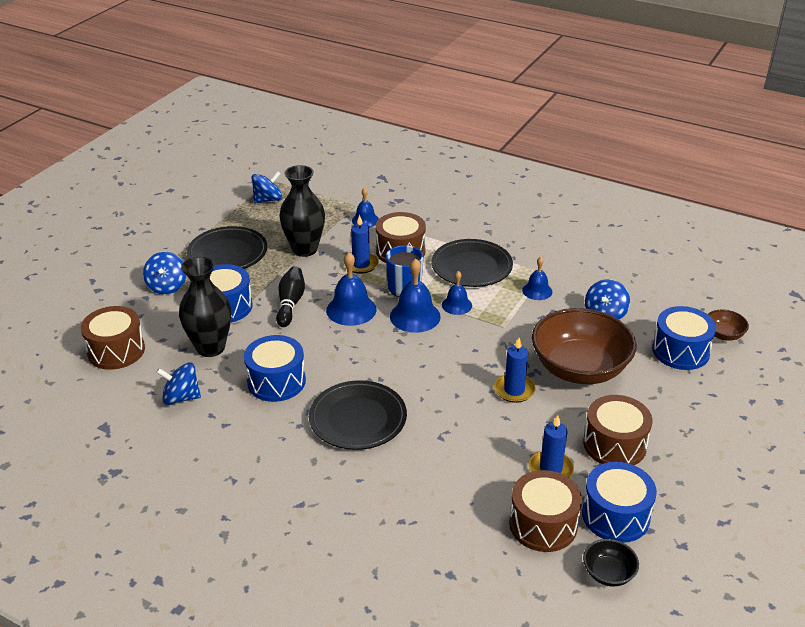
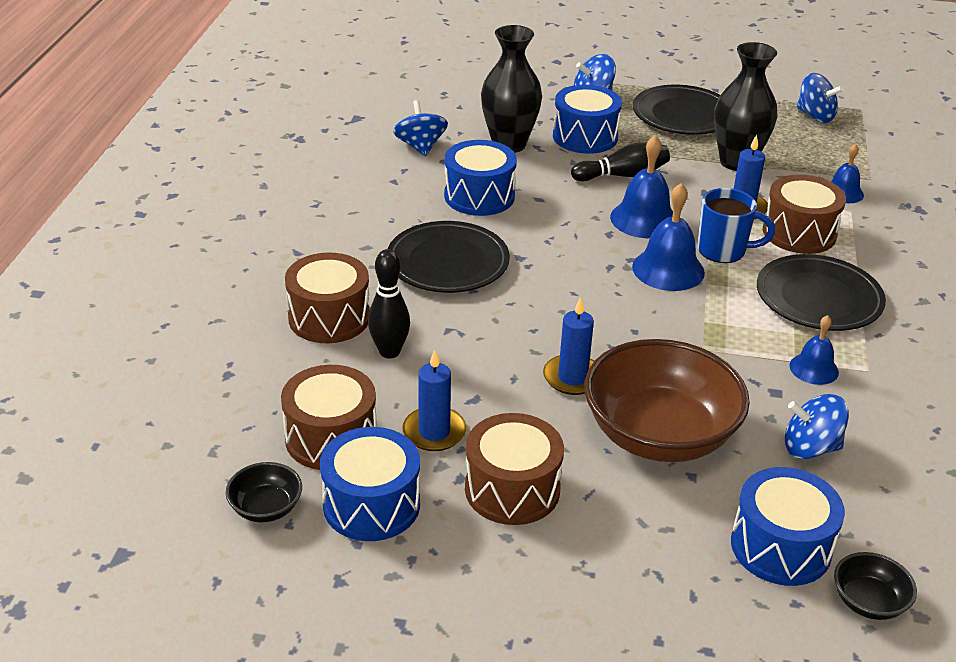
camera: 70 degrees right, 0 degrees up
(116, 351) = (469, 95): brown drum -> brown drum (329, 317)
(455, 474) = (389, 352): none -> black bowling pin
(456, 305) = (719, 299): blue bell -> none
(723, 334) = (868, 602): brown bowl -> black bowl

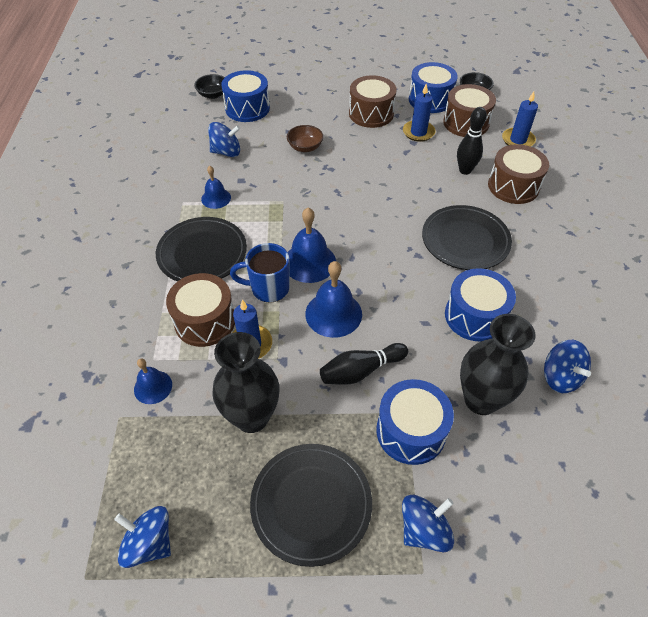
camera: 170 degrees right, 15 degrees up
(572, 378) = (357, 171): blue candle -> blue candle (518, 140)
(659, 435) = (305, 147): brown bowl -> brown bowl, size x0.43

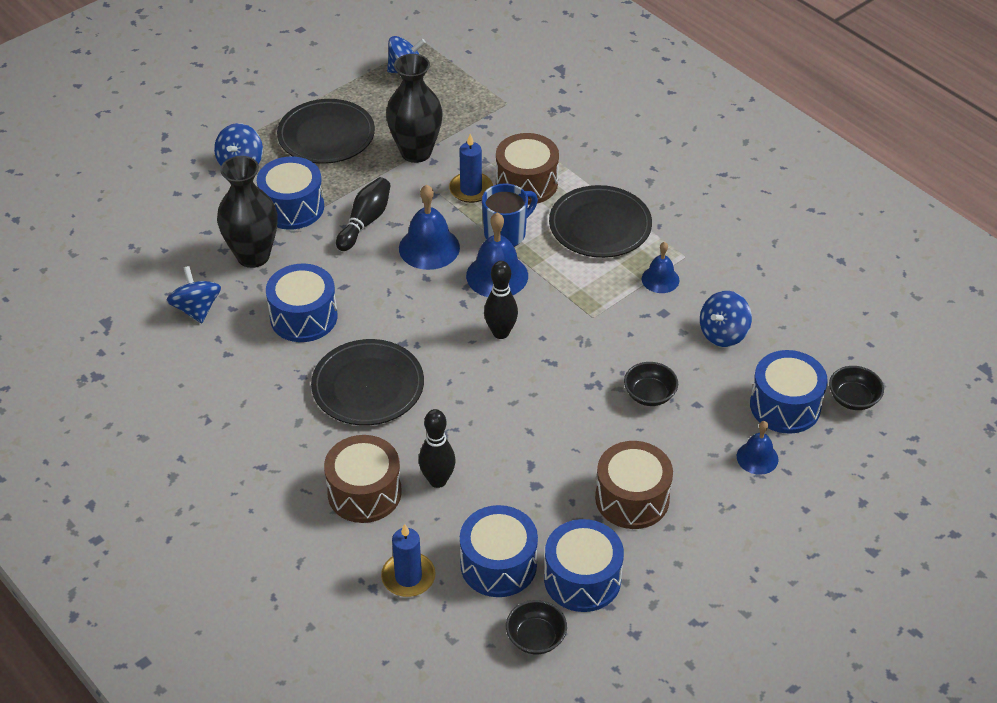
camera: 140 degrees right, 5 degrees down
(153, 387) = (507, 128): blue bell -> blue bell (757, 458)
(305, 147) = (649, 395): brown bowl -> black bowl
(348, 224) = (500, 333): none -> black bowling pin
(418, 132) = (543, 505): blue candle -> none
(466, 123) = (498, 565): brown drum -> blue drum
(560, 377) = (196, 309): blue spinning top -> blue spinning top turned 45 degrees clockwise

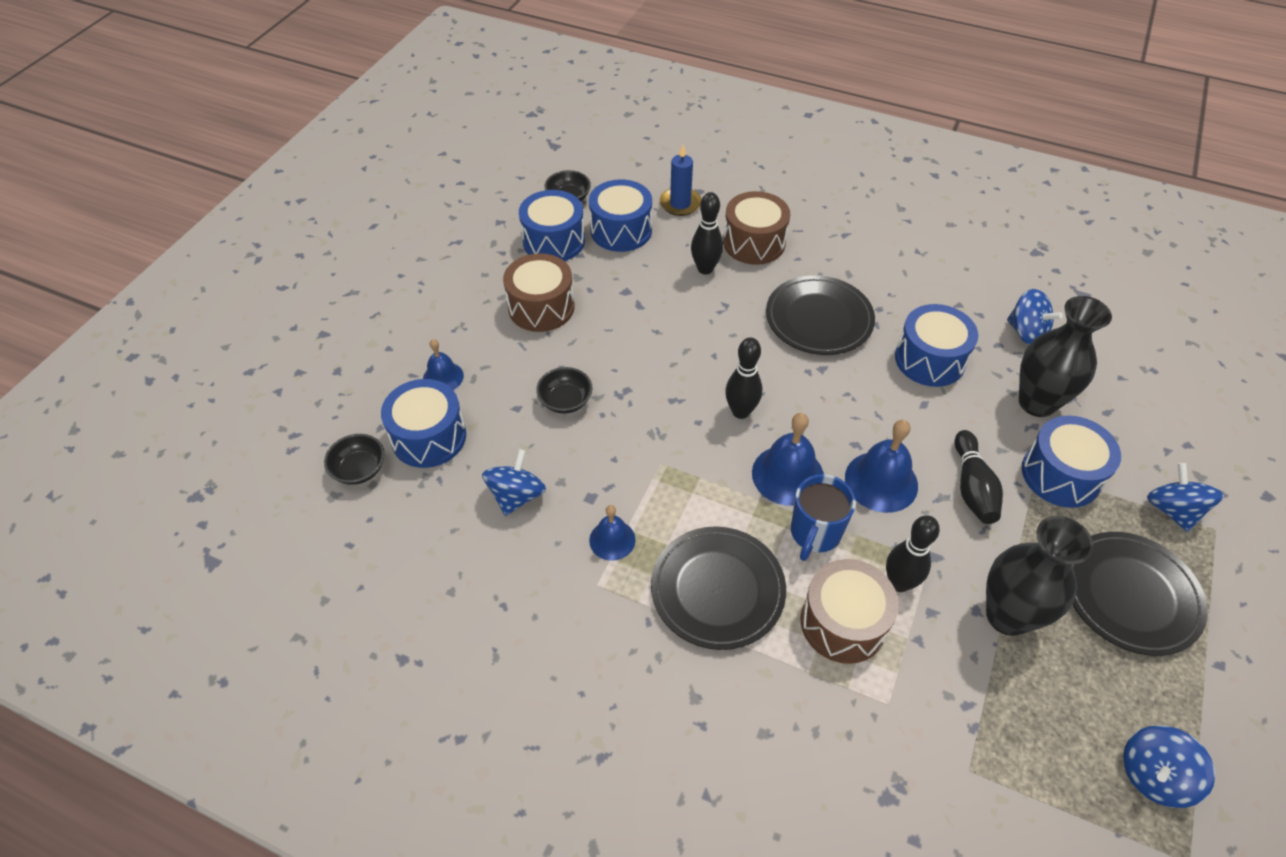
camera: 155 degrees right, 5 degrees up
(471, 189) = (899, 583): blue candle -> black bowling pin

